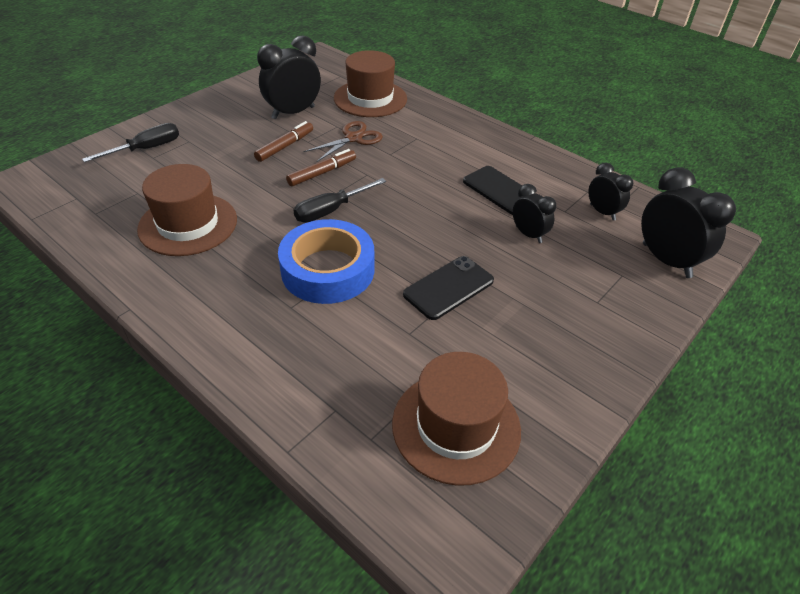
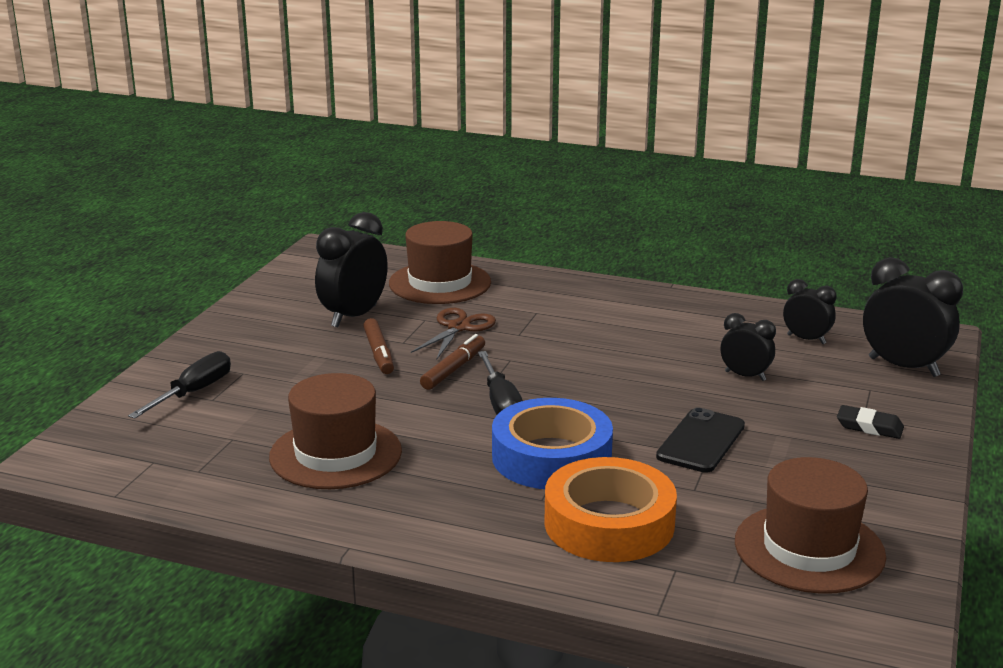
camera: 20 degrees left, 20 degrees down
(284, 146) = (379, 353): brown marker -> brown marker turned 150 degrees clockwise
(320, 346) = (609, 523): none -> orange tape
(331, 210) = (501, 403): black screwdriver -> black screwdriver turned 45 degrees counterclockwise
(500, 190) = (680, 343): black phone -> none
(595, 313) = (869, 427): none -> black eraser

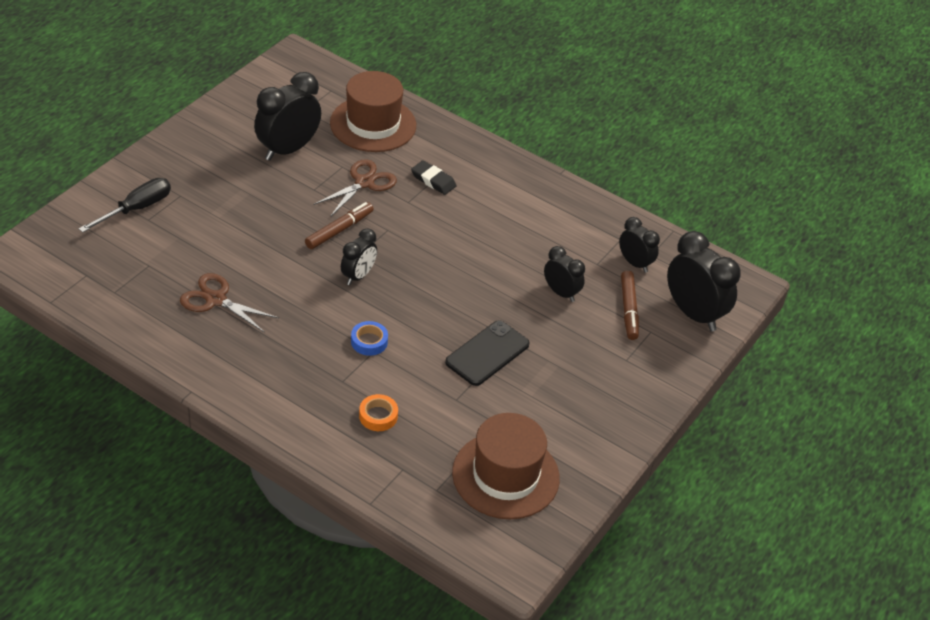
camera: 10 degrees right, 20 degrees up
(335, 454) = (216, 299): brown hat -> brown scissors
(379, 353) = (290, 198): brown marker -> brown marker (628, 309)
(501, 403) = (358, 276): black screwdriver -> black clock
(551, 457) = (369, 341): blue tape -> blue tape, size x0.41
(609, 523) = (378, 416): orange tape -> orange tape, size x0.41
(869, 427) = (624, 371): black eraser -> black eraser (433, 180)

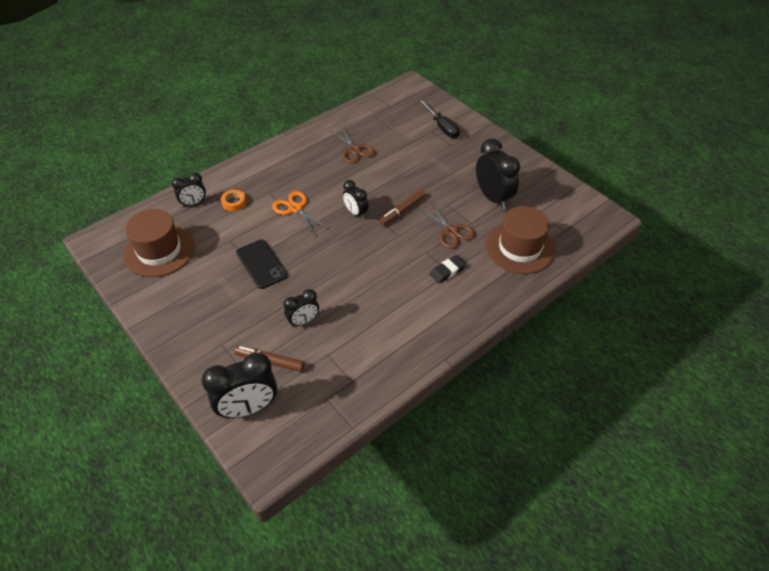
camera: 110 degrees right, 5 degrees up
(216, 299) = (354, 150): brown scissors -> brown scissors turned 105 degrees clockwise
(339, 230) = (402, 210): brown marker -> brown marker turned 75 degrees clockwise
(369, 341) = (295, 208): blue tape -> orange scissors
(635, 263) = (320, 382): black clock -> black clock (194, 203)

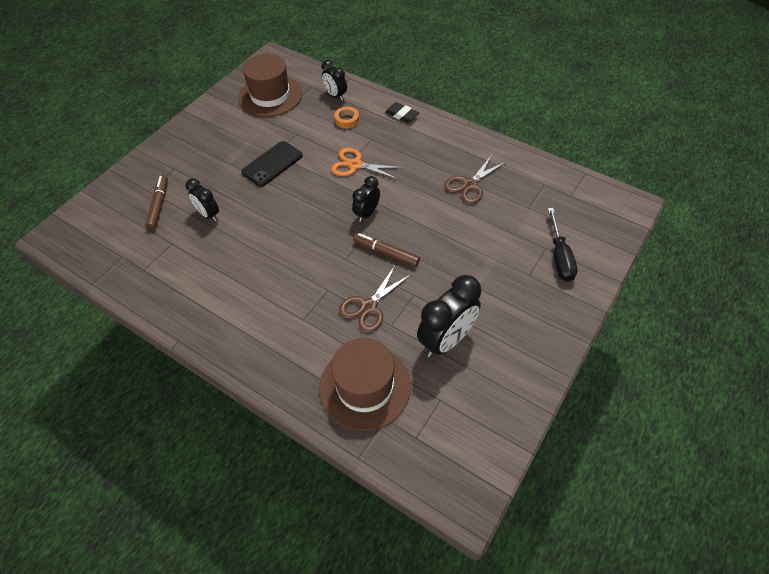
camera: 75 degrees right, 5 degrees up
(248, 408) = (109, 207): black clock -> none
(295, 208) = (355, 165): orange scissors -> orange scissors turned 105 degrees counterclockwise
(442, 127) = (559, 257): black screwdriver -> black screwdriver turned 45 degrees counterclockwise
(447, 271) = (304, 317): black eraser -> black eraser (402, 115)

